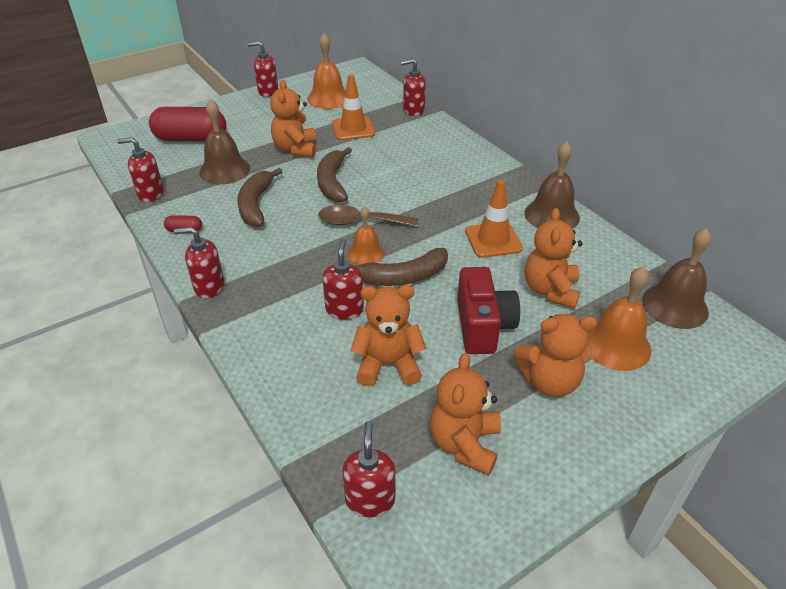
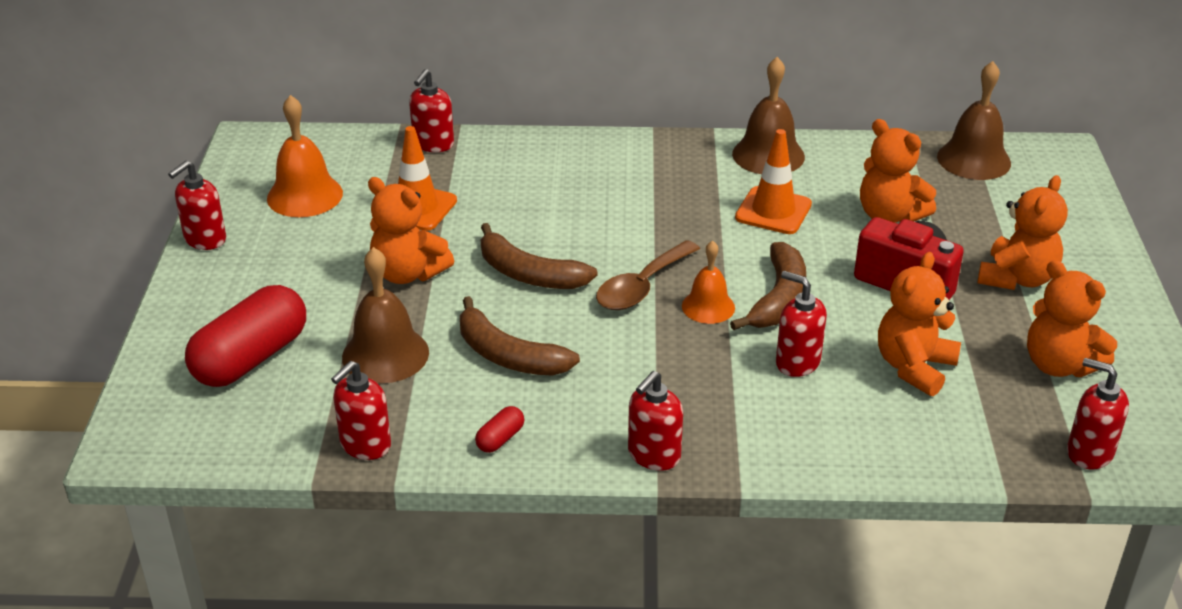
camera: 55 degrees left, 5 degrees down
(616, 345) = (998, 218): orange bell -> none

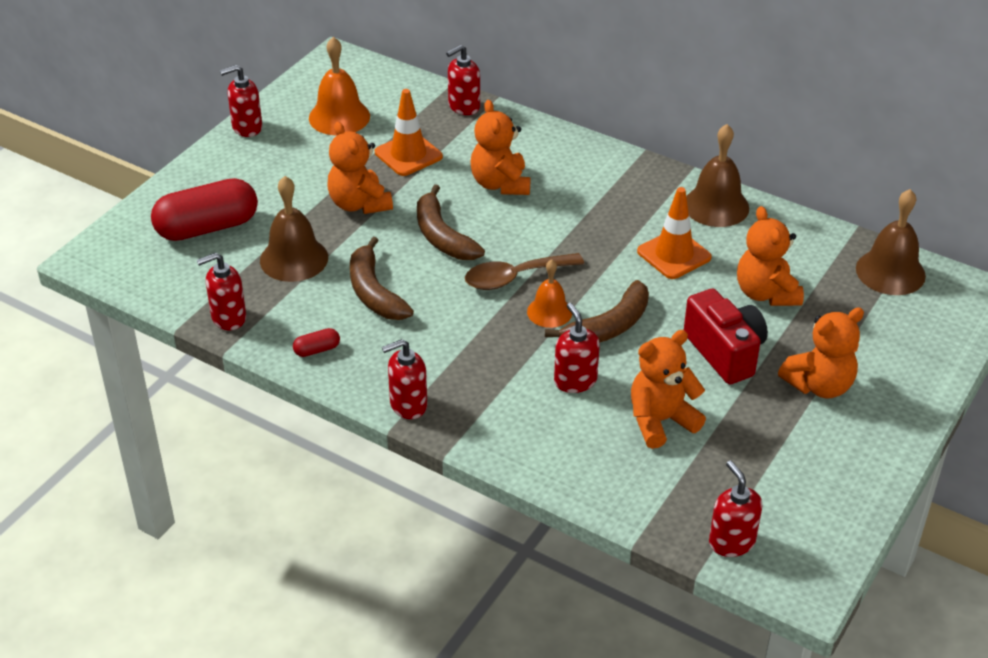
camera: 30 degrees right, 5 degrees up
(1059, 365) = (780, 467): orange teddy bear -> orange teddy bear (500, 184)

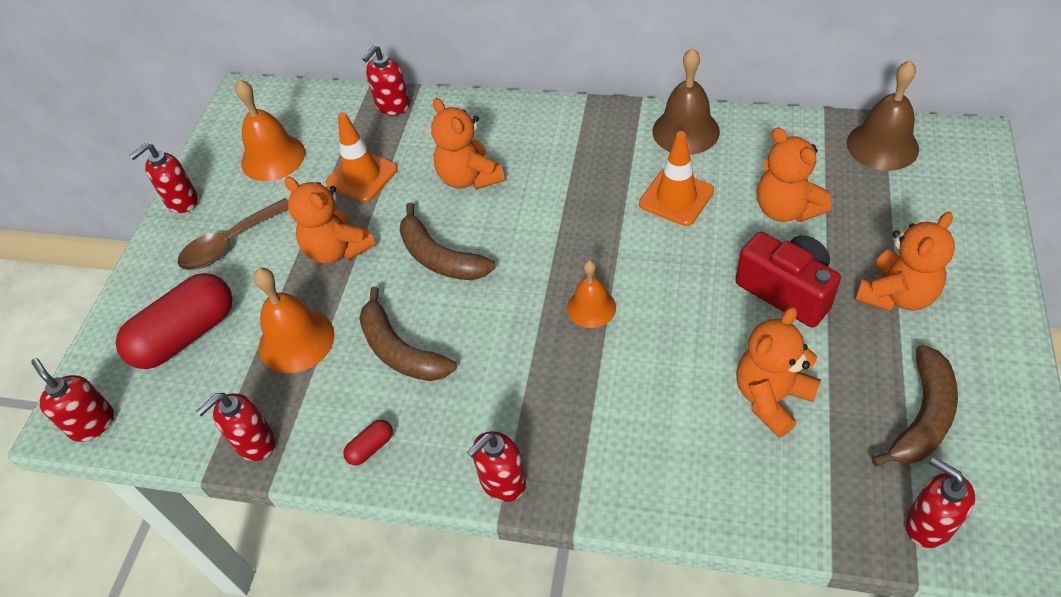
camera: 15 degrees left, 10 degrees up
(294, 259) = (296, 340): brown bell -> orange bell
(514, 277) = (536, 279): brown spoon -> brown spoon (230, 244)
(575, 381) = (660, 381): red soap dispenser -> red soap dispenser (92, 423)
(608, 327) = (658, 303): brown banana -> brown banana (922, 417)

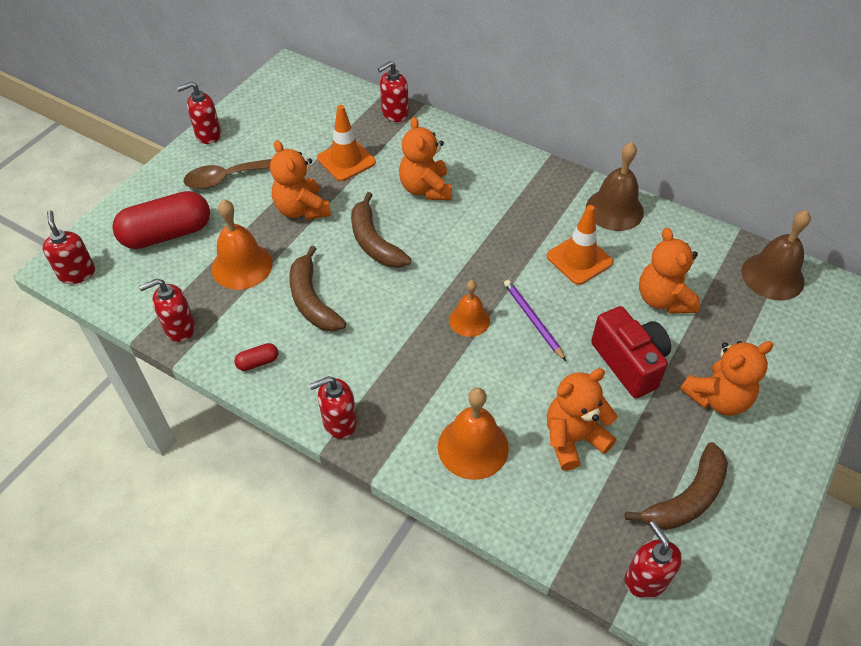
camera: 15 degrees right, 0 degrees up
(273, 157) = (288, 124): orange bell -> orange bell (473, 447)
(660, 282) = (532, 320): none -> purple pencil

